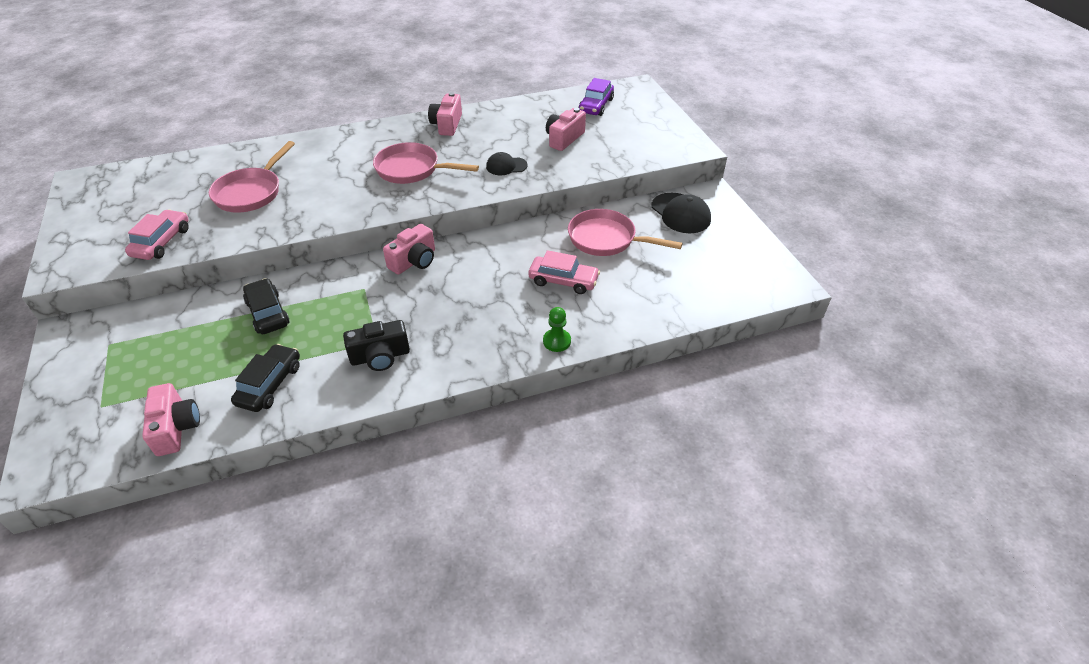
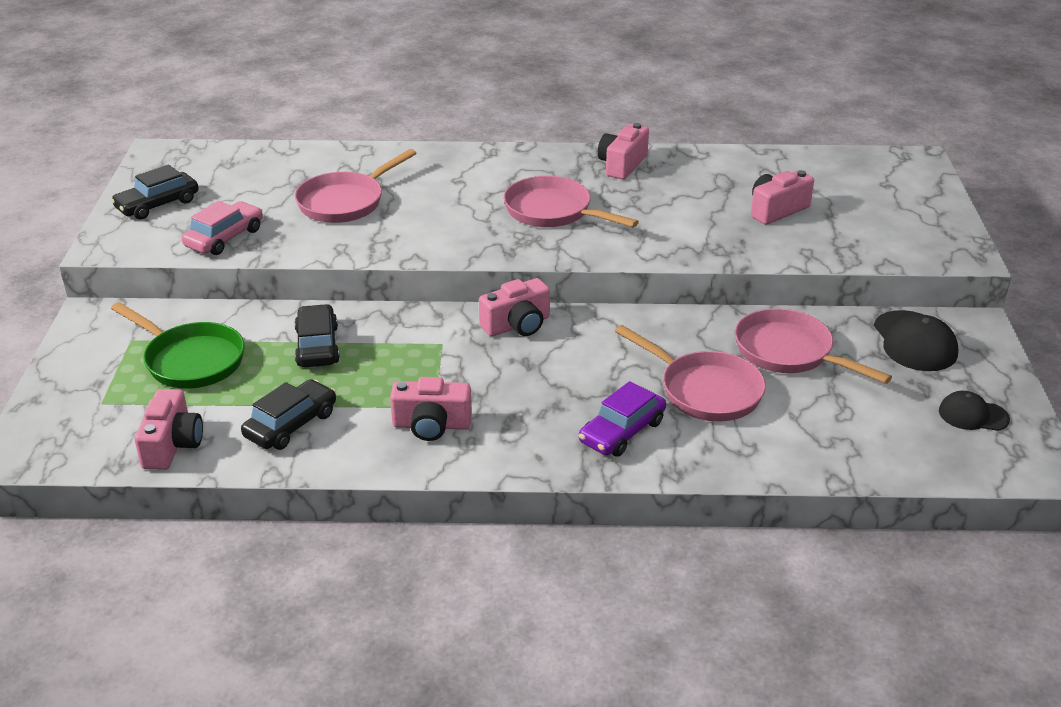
camera: 20 degrees right, 10 degrees down
(93, 225) = (157, 204): none -> black car
(167, 350) = (191, 360): none -> green pan
(380, 356) = (431, 425): black camera -> pink camera
(506, 166) = (680, 230): black cap -> black cap (973, 415)
(557, 341) = (664, 461): green pawn -> none
(563, 281) = (705, 391): pink car -> pink pan
(596, 106) = (842, 175): purple car -> purple car (622, 431)

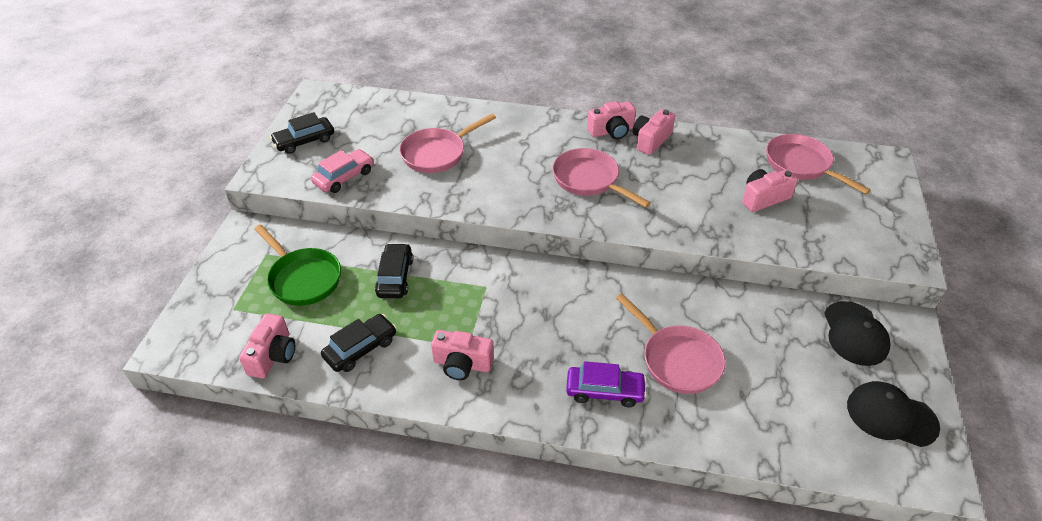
camera: 10 degrees right, 10 degrees up
(517, 325) = (545, 276): pink camera -> pink camera (611, 131)
(622, 431) = (605, 391): purple car -> purple car turned 135 degrees counterclockwise
(789, 352) = (750, 331): pink pan -> pink pan (801, 165)
(973, 415) = (891, 416): black cap -> black cap, size x1.58

